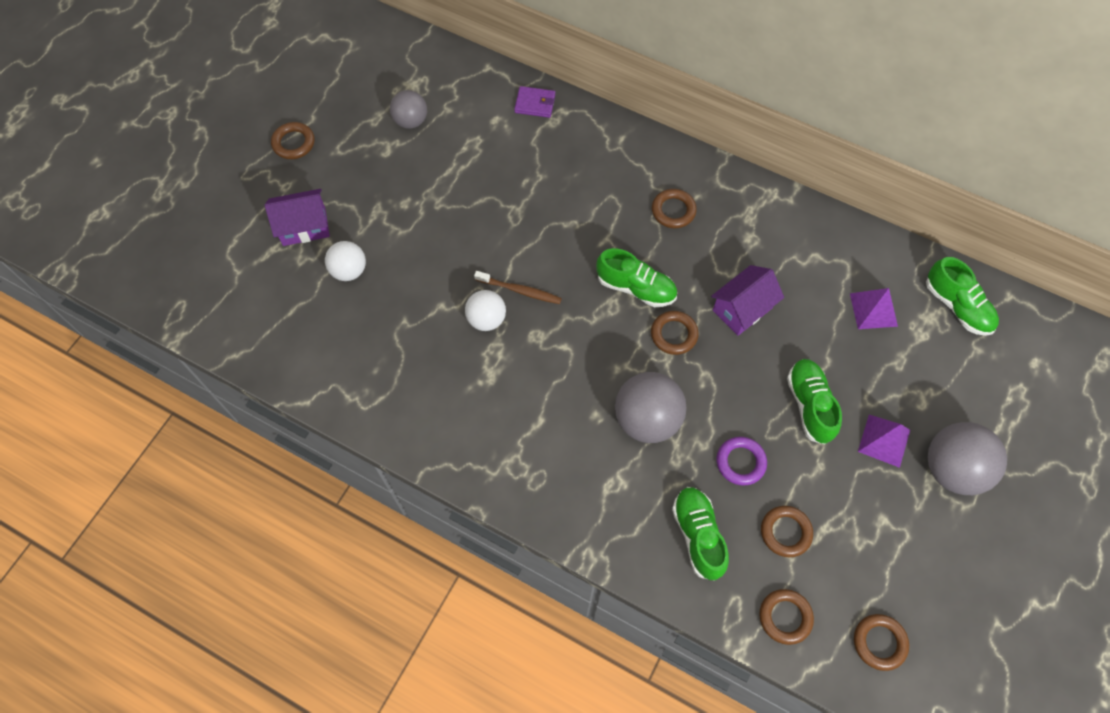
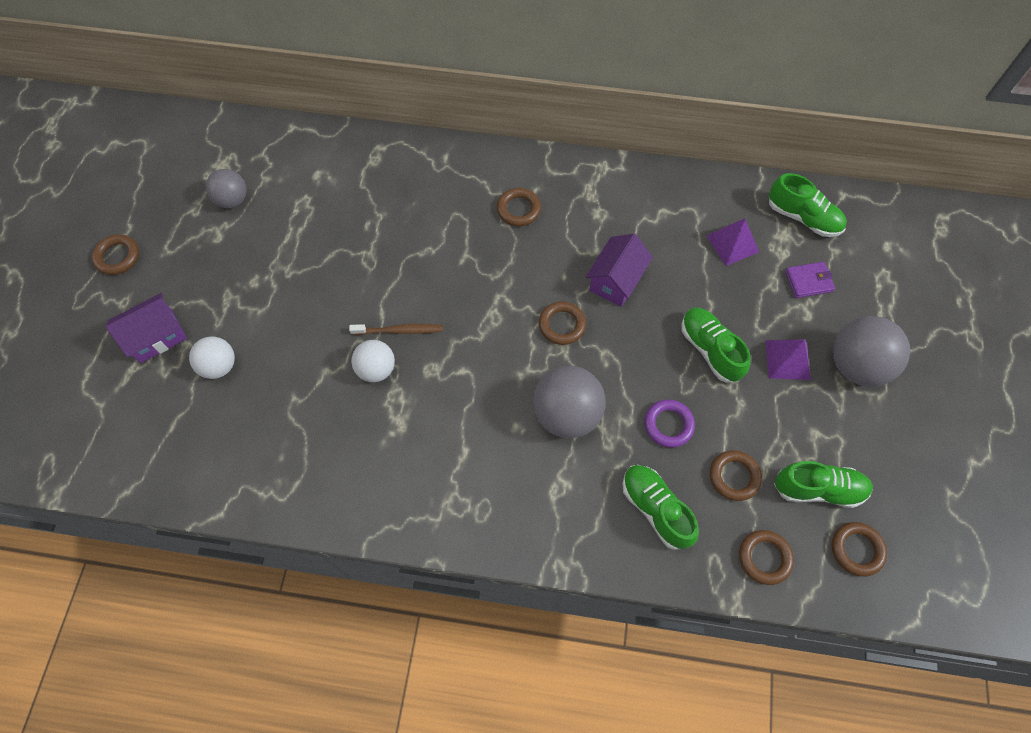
camera: 20 degrees left, 0 degrees up
(535, 104) = (350, 148): purple wallet -> purple wallet (808, 281)
(636, 288) = (510, 292): green shoe -> green shoe (818, 489)

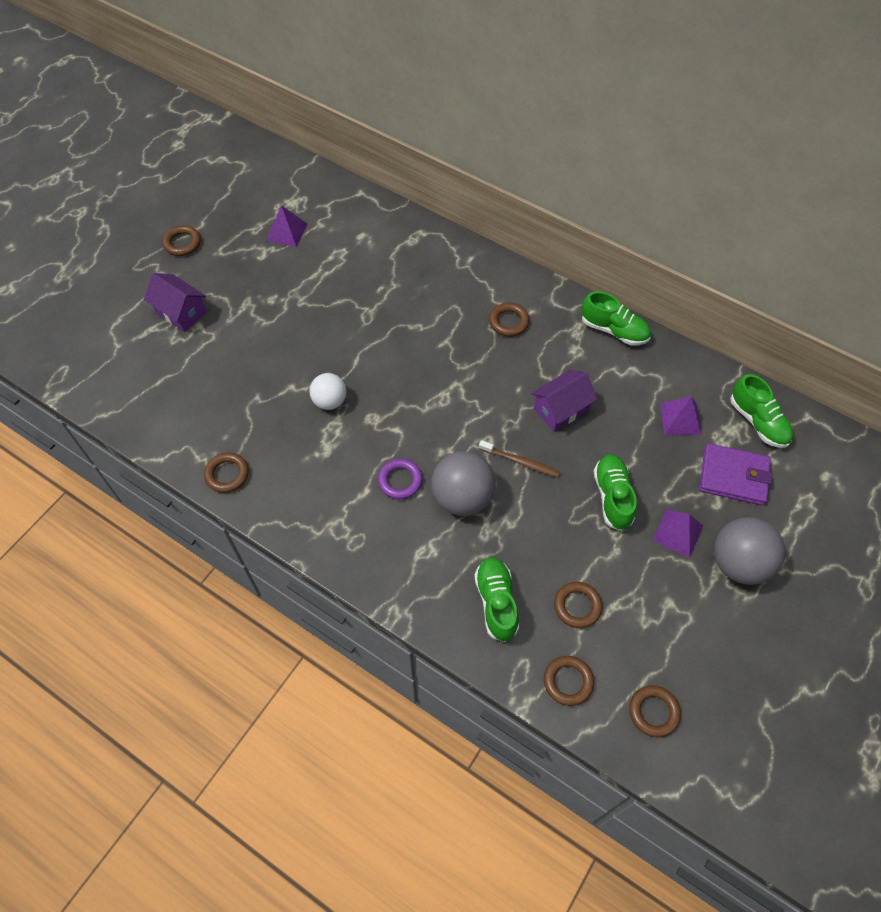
camera: 25 degrees right, 5 degrees down
(157, 337) = (181, 312): purple house -> purple house turned 45 degrees clockwise
(219, 366) = (214, 351): white ball -> none
(232, 200) = (287, 232): grey ball -> purple pyramid
(399, 330) = (363, 379): brown toothbrush -> brown toothbrush (521, 462)
(562, 325) = (496, 426): brown ring -> brown ring (227, 474)
(668, 425) = (543, 541): purple ring -> purple ring (400, 481)
(808, 281) = (733, 476): purple wallet -> purple wallet, size x1.67
(818, 489) = (646, 648): green shoe -> green shoe (614, 330)

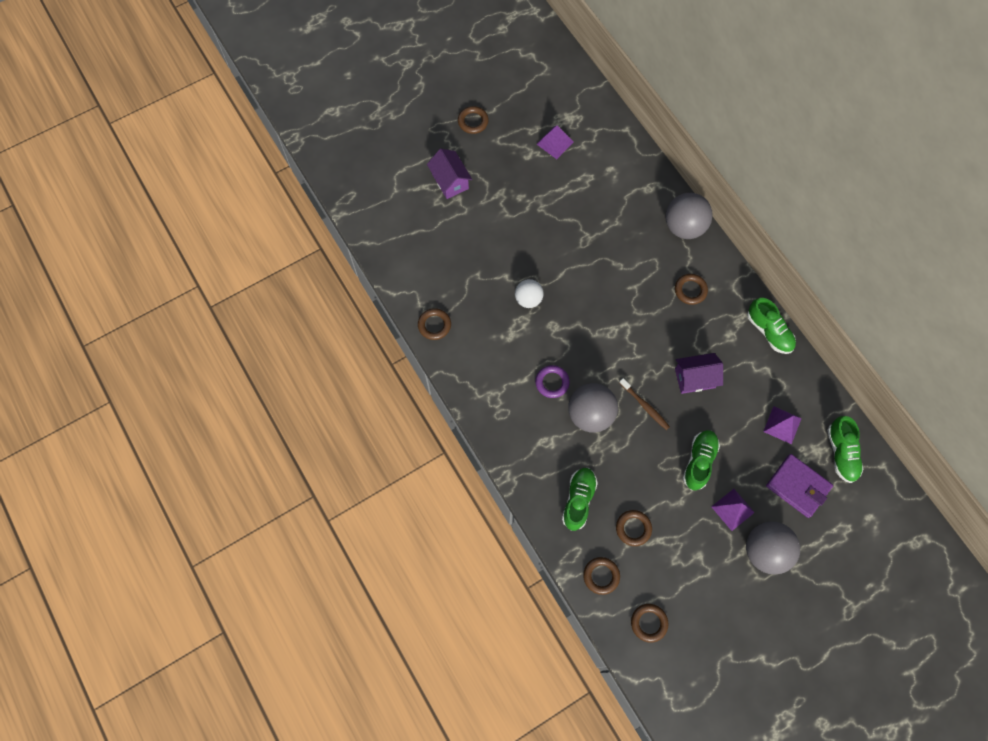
camera: 25 degrees right, 10 degrees up
(469, 262) = (684, 226): none -> grey ball

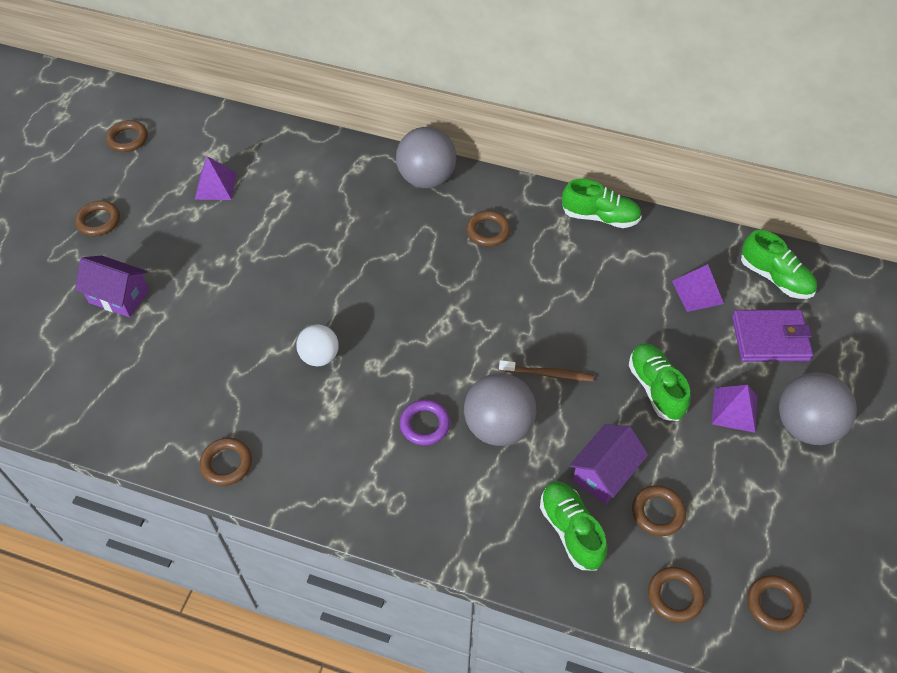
camera: 40 degrees left, 15 degrees down
(528, 72) = (128, 139): none -> brown ring
(695, 378) = (572, 310): purple house -> purple house (604, 473)

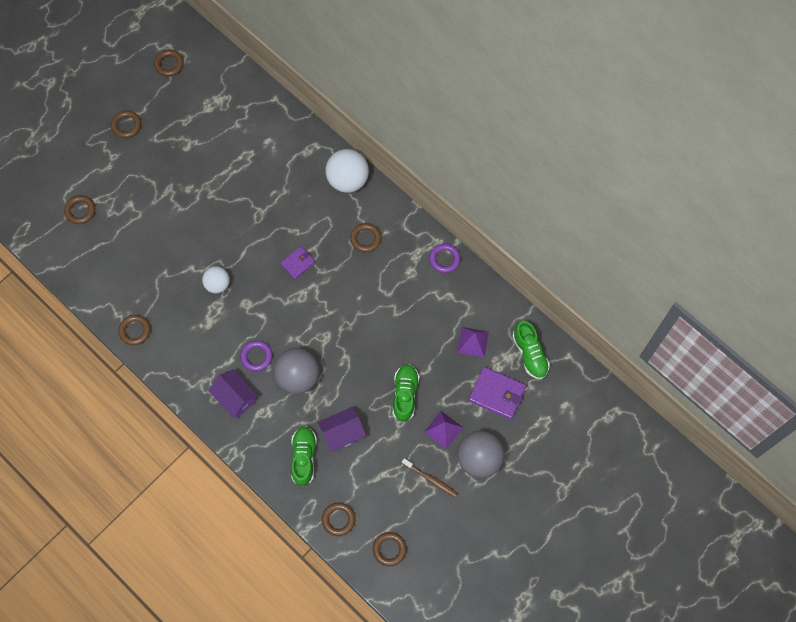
camera: 25 degrees right, 15 degrees up
(119, 296) = (118, 189): purple house -> purple house (235, 398)
(216, 186) = (210, 128): purple pyramid -> none
(416, 290) = (297, 263): none -> purple wallet
(426, 178) = (348, 180): grey ball -> white ball
(548, 374) = (346, 357): brown toothbrush -> brown toothbrush (431, 479)
(600, 217) = (444, 259): green shoe -> purple ring
(657, 512) = (358, 470): brown ring -> brown ring (80, 211)

